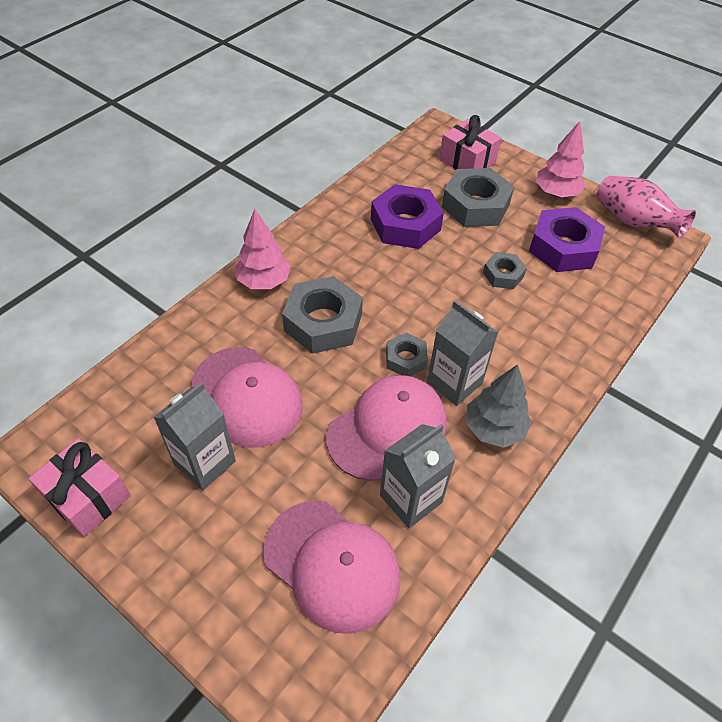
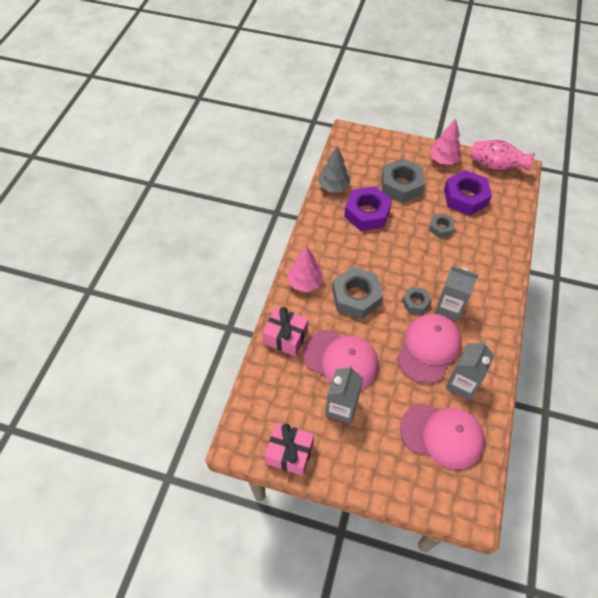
camera: 20 degrees left, 5 degrees up
(467, 161) = (379, 154): pink gift -> pink gift (285, 337)
(494, 428) = (484, 326): grey tree -> grey tree (333, 187)

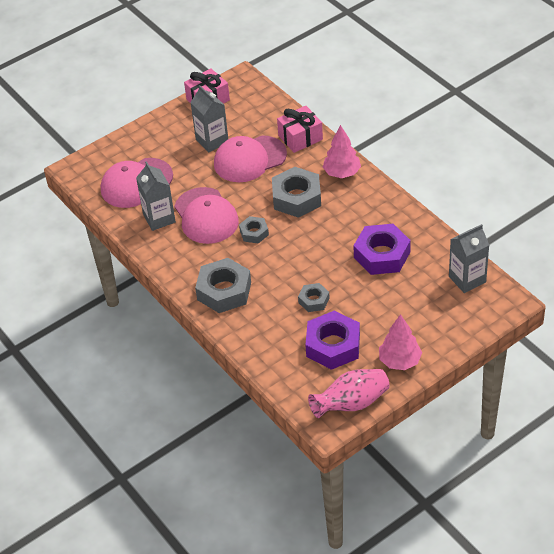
camera: 130 degrees right, 10 degrees down
(333, 187) = (438, 247): grey tree -> none
(401, 185) = (395, 302): grey nut -> grey nut (224, 291)
(449, 307) = (228, 252): grey carton -> grey carton (467, 279)

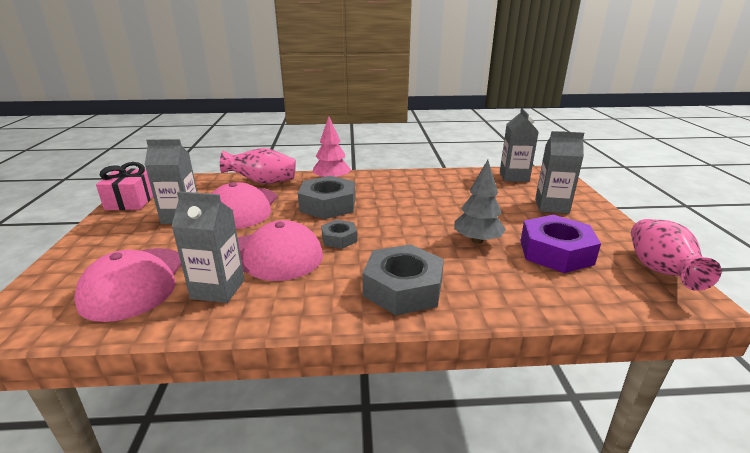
camera: 60 degrees left, 20 degrees down
(300, 137) = (263, 182): pink gift -> pink vase
(314, 300) = (477, 240): grey nut -> grey tree
(382, 255) = (450, 195): purple nut -> none
(399, 361) = (600, 227): pink tree -> none
(417, 323) = (551, 206): none -> grey carton

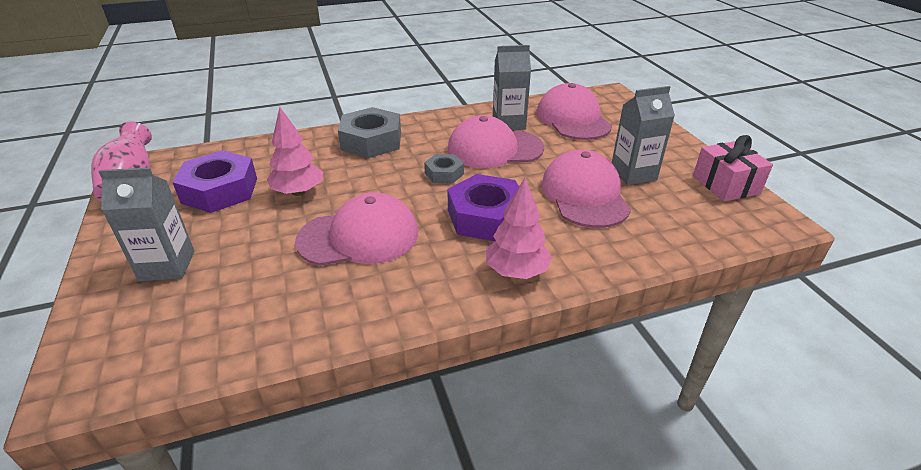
camera: 165 degrees right, 10 degrees up
(263, 182) = (618, 248): pink vase -> none
(328, 205) = (486, 217): grey nut -> purple nut
(423, 205) = (359, 236): none -> pink cap
(477, 240) = (298, 192): grey tree -> pink tree
(514, 177) = (177, 348): grey carton -> none

